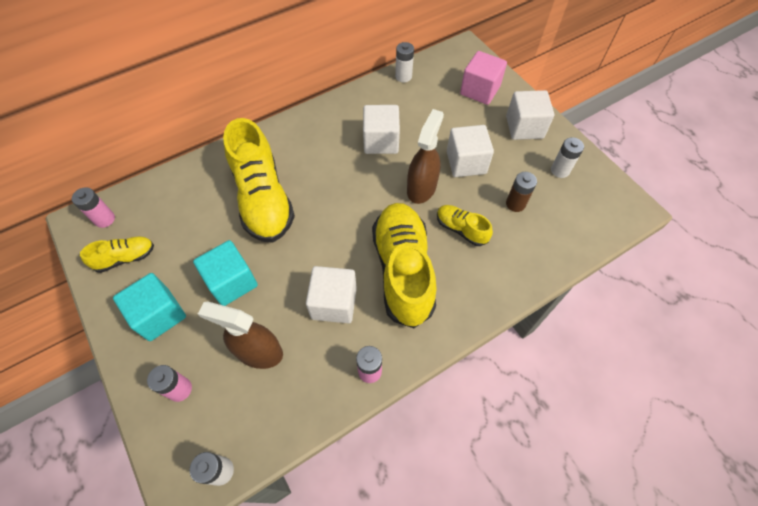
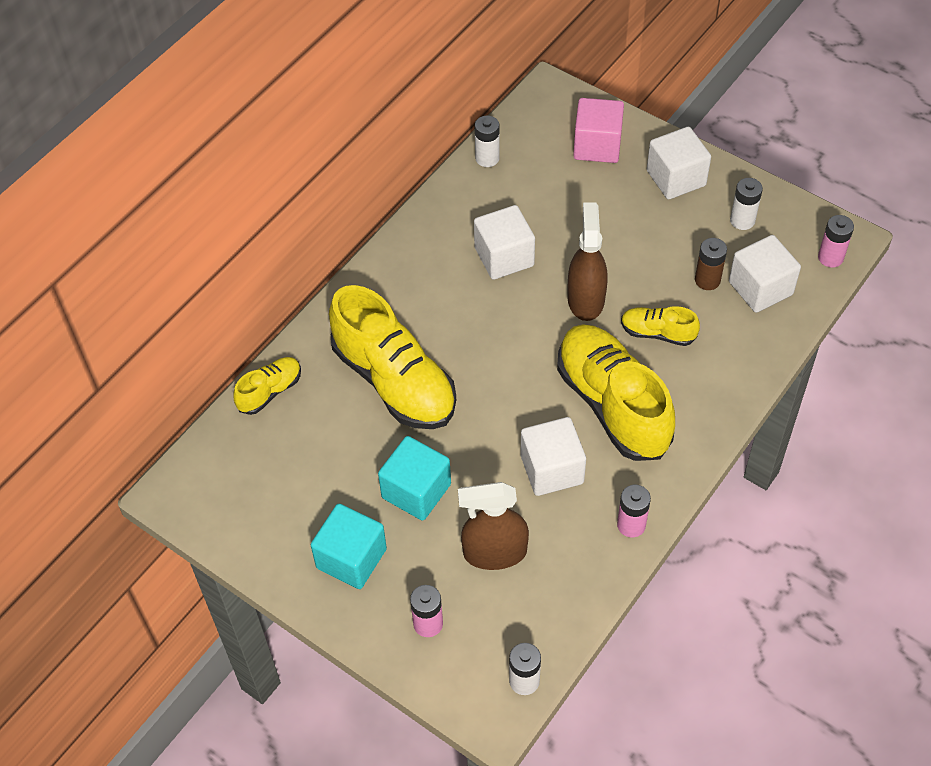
camera: 20 degrees left, 5 degrees down
(105, 219) = (204, 478): pink battery -> pink battery (830, 257)
(125, 258) = (264, 512): yellow shoe -> yellow shoe (270, 391)
(466, 162) = (625, 249): white cube -> white cube (760, 288)

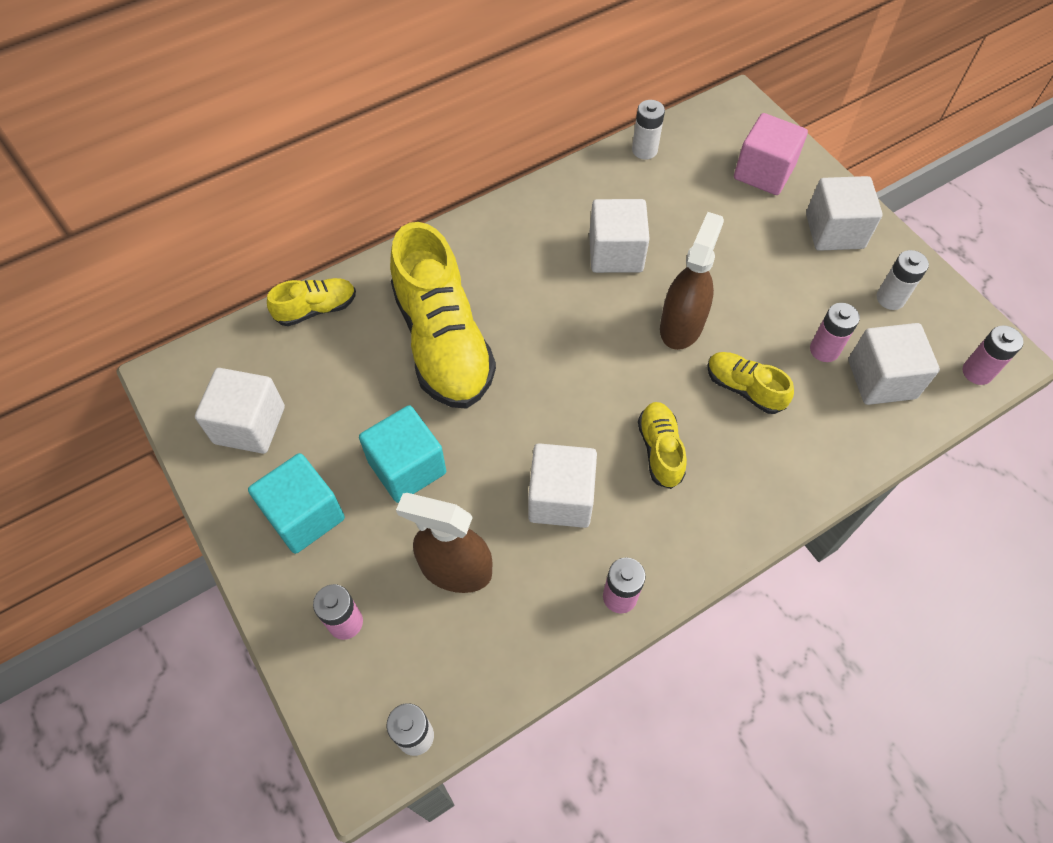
camera: 20 degrees right, 5 degrees up
(265, 506) = (249, 425): none -> white cube
(612, 404) = (660, 450): yellow shoe -> yellow shoe, size x0.48
(707, 280) = (824, 350): brown battery -> pink battery

